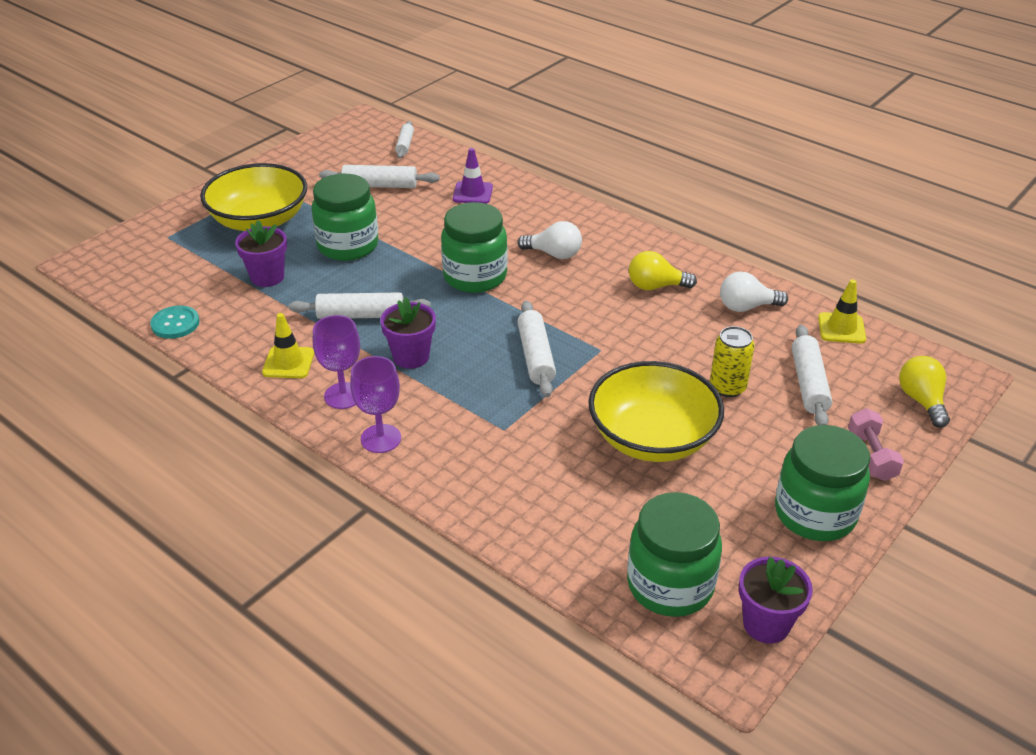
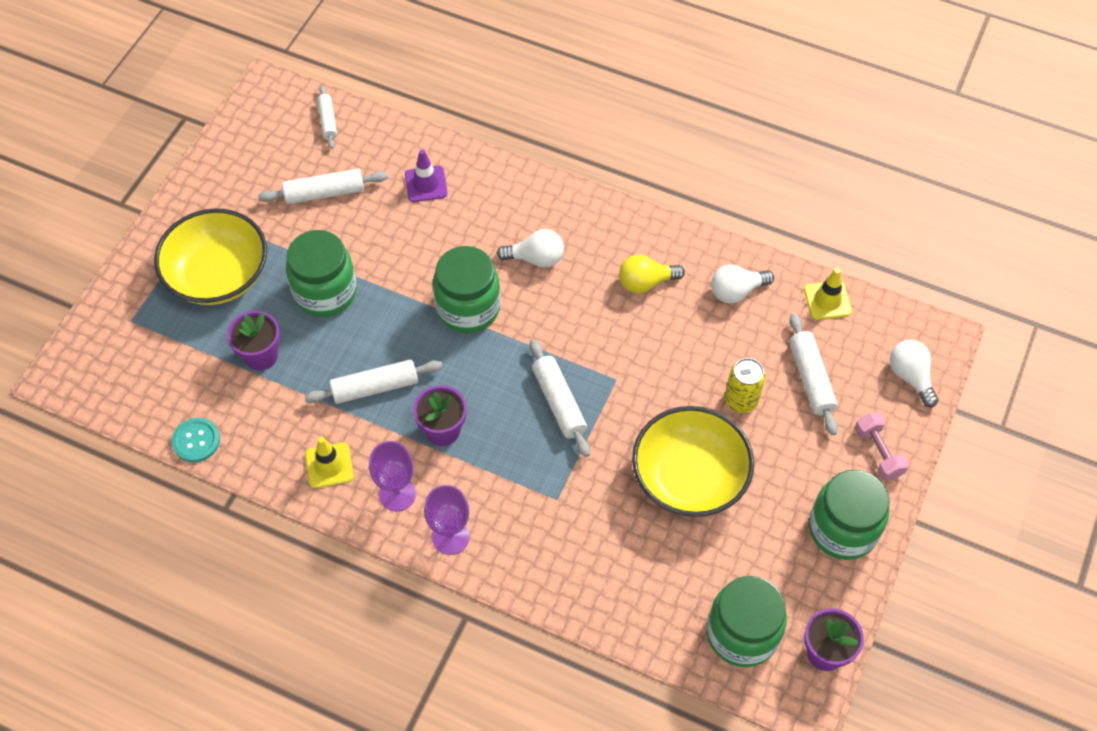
camera: 15 degrees left, 20 degrees up
(921, 401) = (910, 376): yellow light bulb -> white light bulb

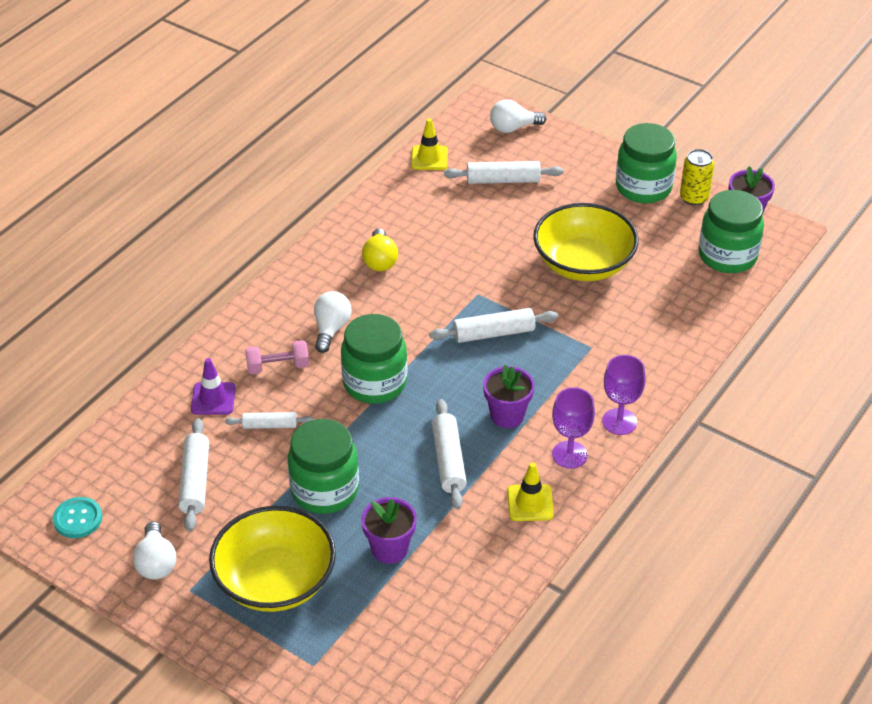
camera: 80 degrees left, 15 degrees down
(196, 441) = (481, 610): turquoise button -> turquoise button (78, 519)
(328, 121) = (96, 471): white rolling pin -> white rolling pin (270, 425)
(736, 291) = (405, 207): white light bulb -> white light bulb (156, 563)
(741, 400) = (515, 222): yellow can -> yellow can (694, 197)
(878, 452) = (578, 157): pink dumbbell -> pink dumbbell (278, 366)

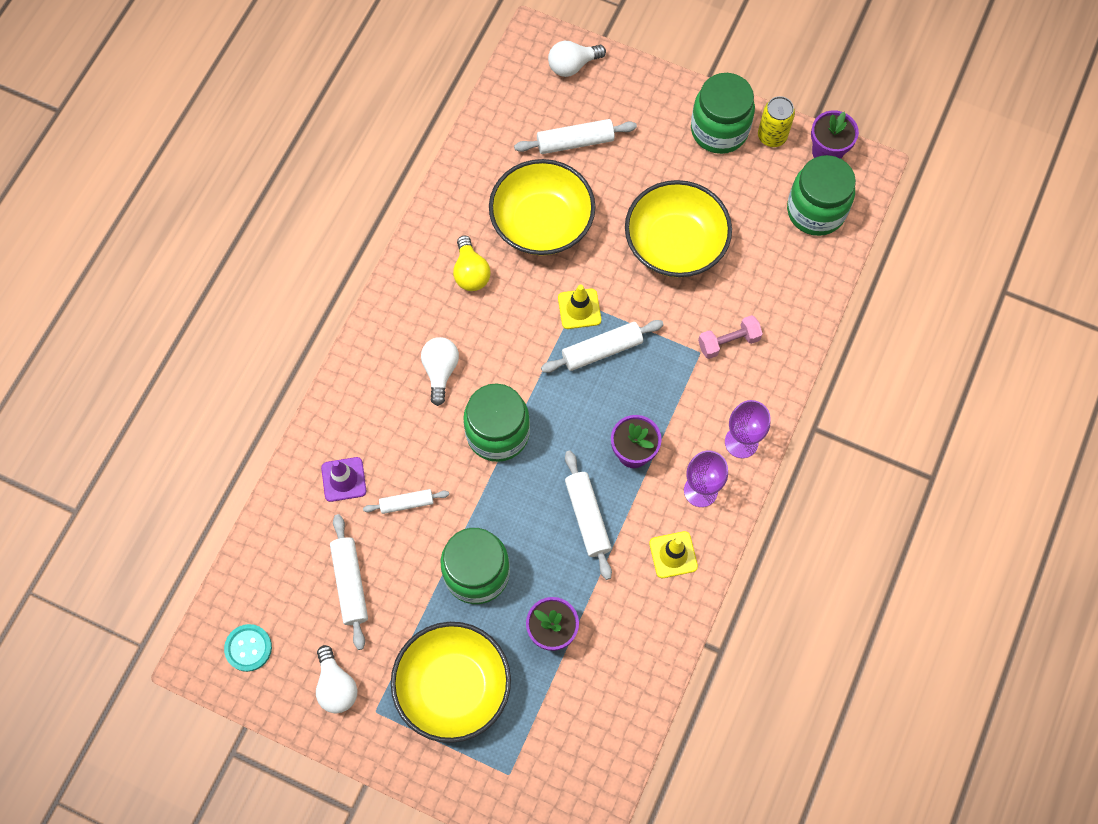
camera: 10 degrees left, 25 degrees up
(278, 366) = (398, 428): pink dumbbell -> pink dumbbell (728, 342)
(429, 158) = (493, 122): yellow traffic cone -> yellow traffic cone (579, 309)
(457, 233) = (542, 223): none -> yellow bowl

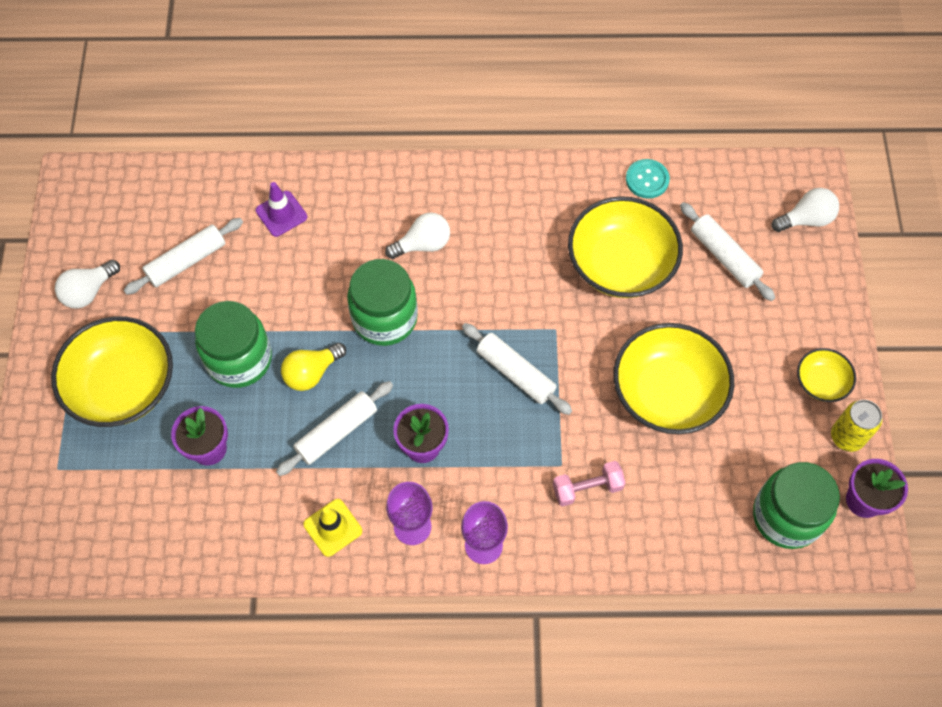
camera: 65 degrees right, 5 degrees down
(248, 648) = (97, 210): turquoise button -> turquoise button (647, 180)
(407, 503) = (281, 273): white rolling pin -> none
(471, 272) = (535, 227): yellow light bulb -> yellow light bulb (311, 373)
(572, 65) = (806, 219): white light bulb -> white light bulb turned 120 degrees clockwise
(579, 309) = (548, 335): yellow traffic cone -> none
(719, 130) = (821, 382): green jar -> yellow bowl
(728, 342) = (587, 488): pink dumbbell -> pink dumbbell turned 60 degrees counterclockwise

